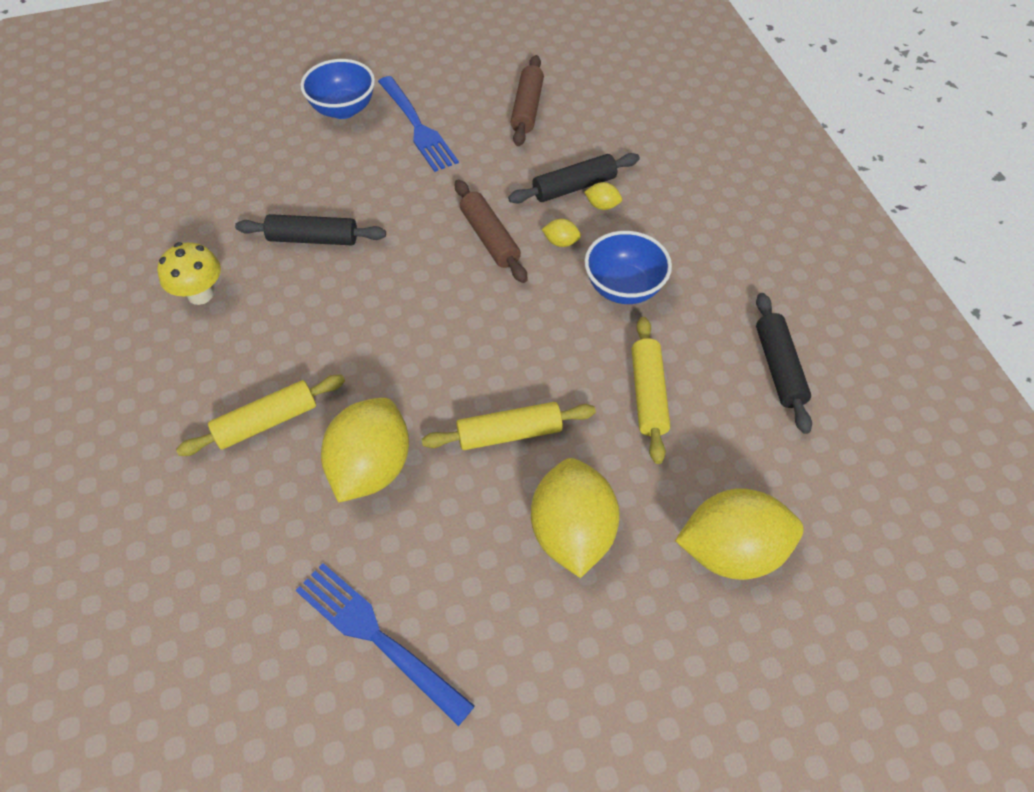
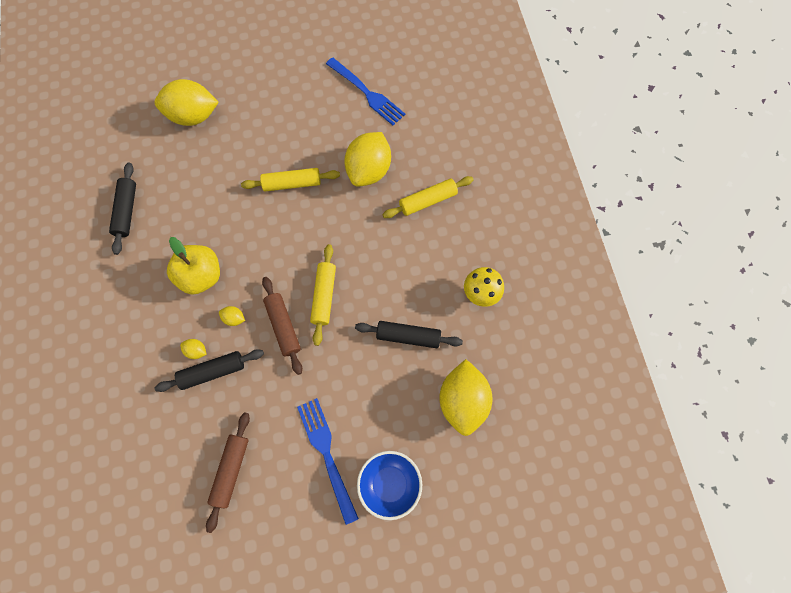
camera: 175 degrees left, 15 degrees up
(572, 532) = (269, 130): yellow lemon -> yellow lemon (462, 400)
(624, 288) = (201, 276): blue bowl -> yellow apple
(648, 394) = (208, 200): yellow rolling pin -> yellow rolling pin (324, 296)

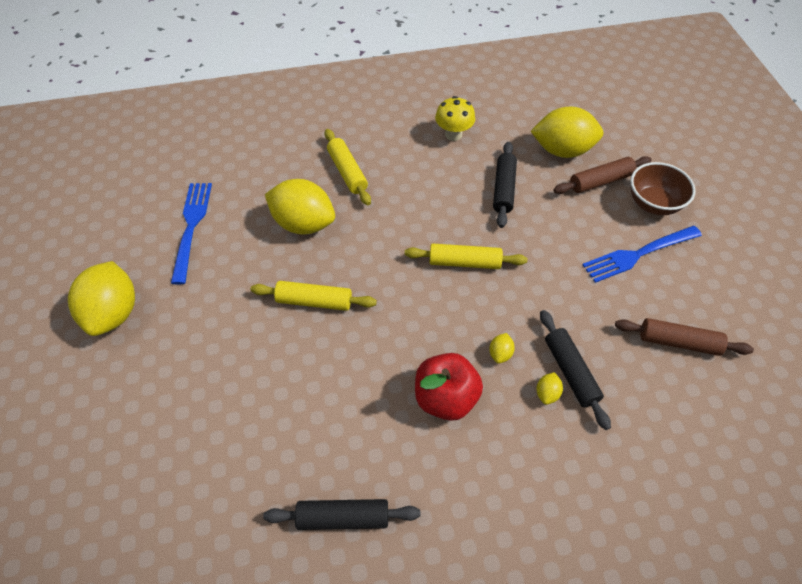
camera: 90 degrees left, 15 degrees down
(193, 116) = (185, 436): yellow lemon -> yellow lemon (114, 313)
(201, 276) = (445, 397): yellow apple -> red apple
(283, 326) = (505, 300): brown rolling pin -> brown rolling pin (600, 181)
(292, 184) = (314, 301): yellow rolling pin -> yellow rolling pin turned 75 degrees counterclockwise
(367, 93) = (191, 227): blue fork -> blue fork turned 45 degrees counterclockwise
(389, 484) = (653, 203): blue bowl -> brown bowl

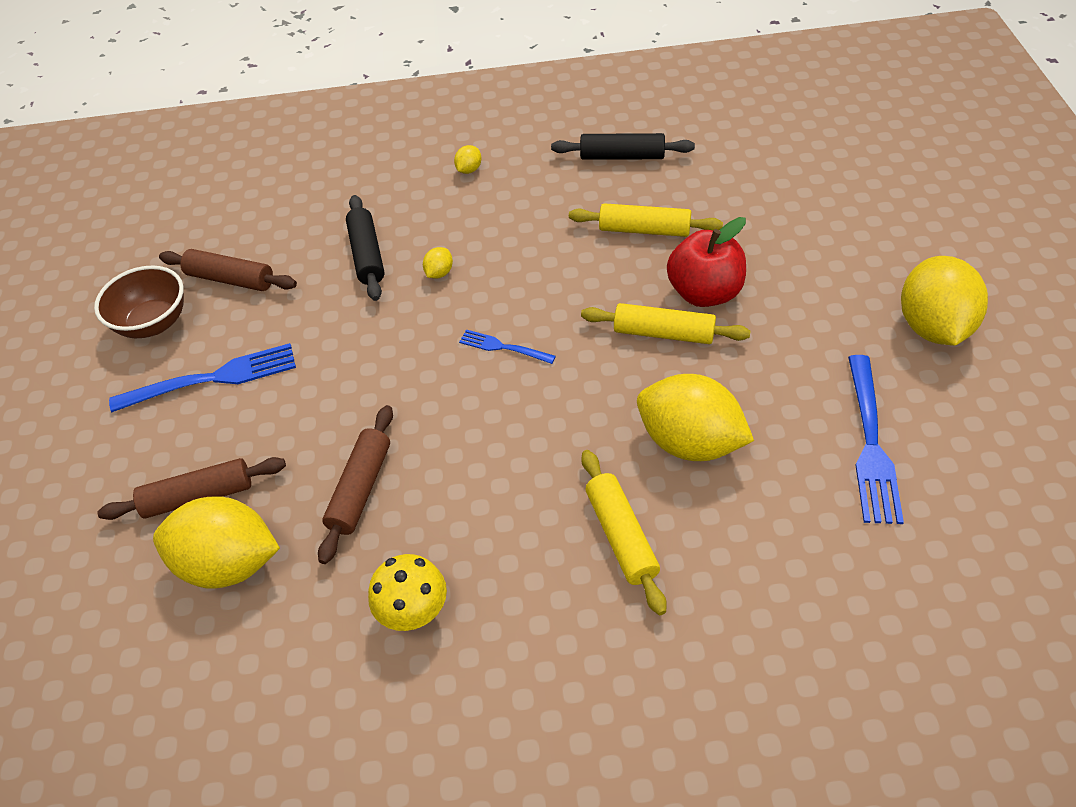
camera: 170 degrees left, 5 degrees down
(433, 285) = (503, 347): none -> blue fork
(445, 397) = (511, 236): red apple -> red apple (704, 293)
(464, 262) = (454, 376): yellow rolling pin -> yellow rolling pin (644, 230)
(503, 189) = (361, 489): black rolling pin -> brown rolling pin
(547, 393) = (401, 237): yellow lemon -> yellow lemon (469, 170)
(653, 203) = (142, 453): brown bowl -> brown bowl (154, 323)

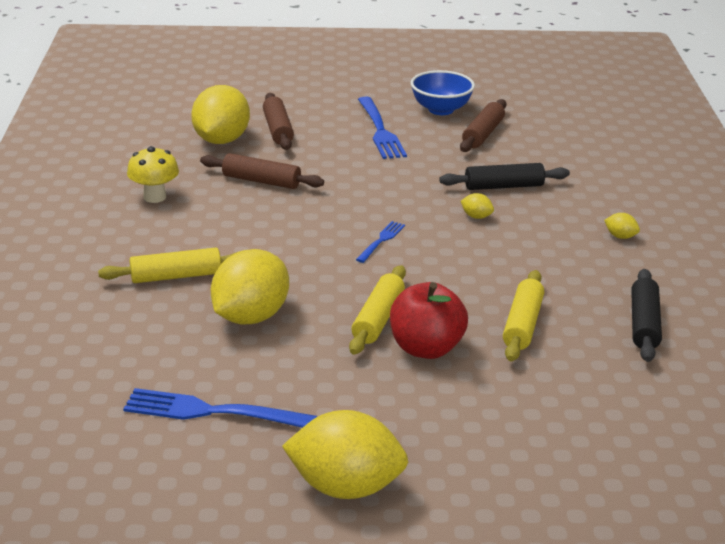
camera: 90 degrees right, 20 degrees down
(154, 323) = (441, 110): brown bowl -> blue bowl

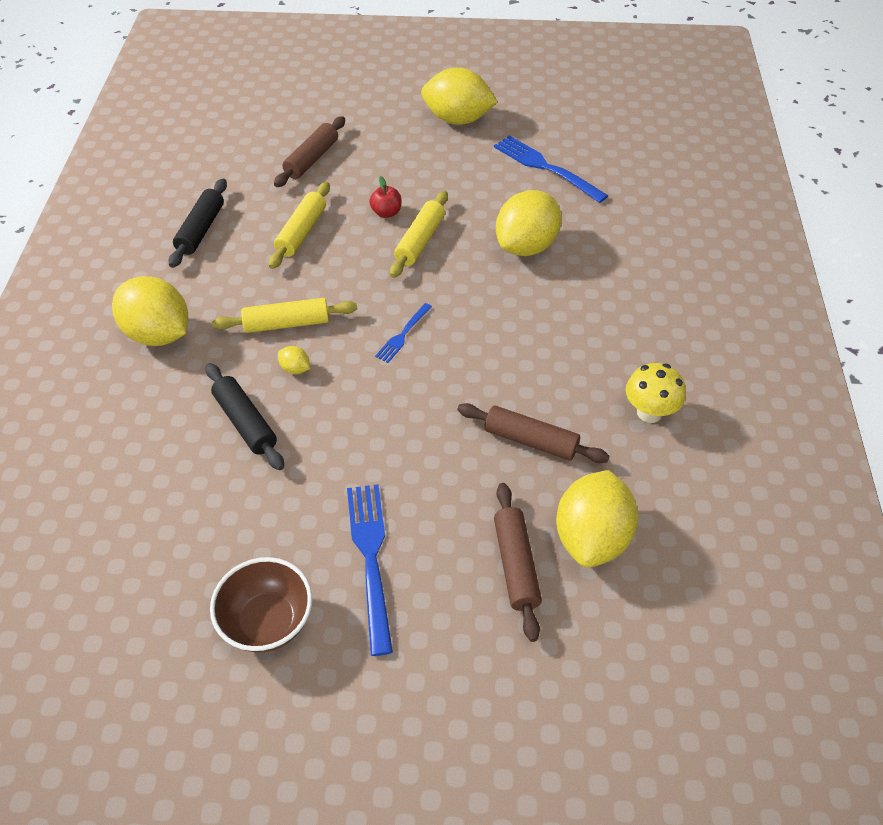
camera: 175 degrees left, 20 degrees up
(176, 276) = (598, 293): yellow rolling pin -> yellow rolling pin (287, 323)
(212, 412) = (546, 168): blue fork -> blue fork turned 150 degrees counterclockwise
(426, 348) = (386, 213): red apple -> red apple, size x0.52
(441, 110) = (268, 621): blue bowl -> brown bowl
(483, 134) = (228, 545): brown rolling pin -> brown rolling pin (311, 159)
(503, 186) = (245, 422): black rolling pin -> black rolling pin turned 60 degrees clockwise
(620, 236) = (158, 334): yellow lemon -> yellow lemon, size x2.48

